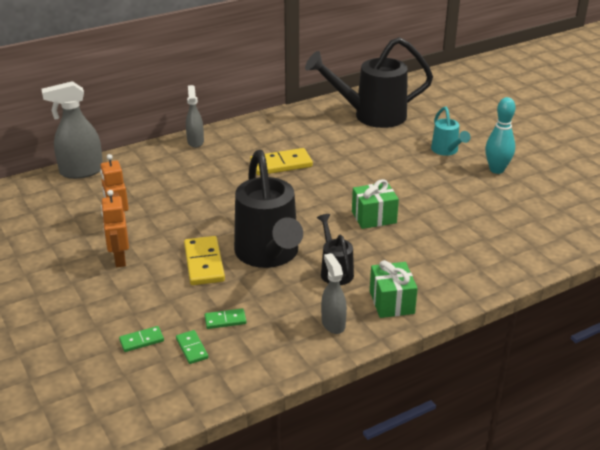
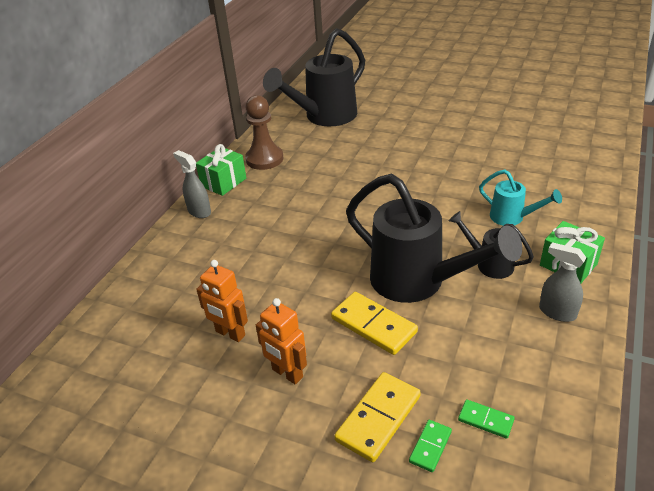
camera: 35 degrees left, 5 degrees up
(81, 171) = (115, 303): grey spray bottle -> none
(225, 320) = (472, 370): green domino -> none
(281, 164) = (309, 193): yellow domino -> yellow domino (378, 418)
(284, 127) = (264, 159): none -> brown pawn
(374, 217) = (449, 200): green gift -> green gift (223, 182)
(446, 151) = (422, 119): turquoise watering can -> turquoise watering can (512, 218)
(496, 170) = (477, 117): turquoise bowling pin -> none

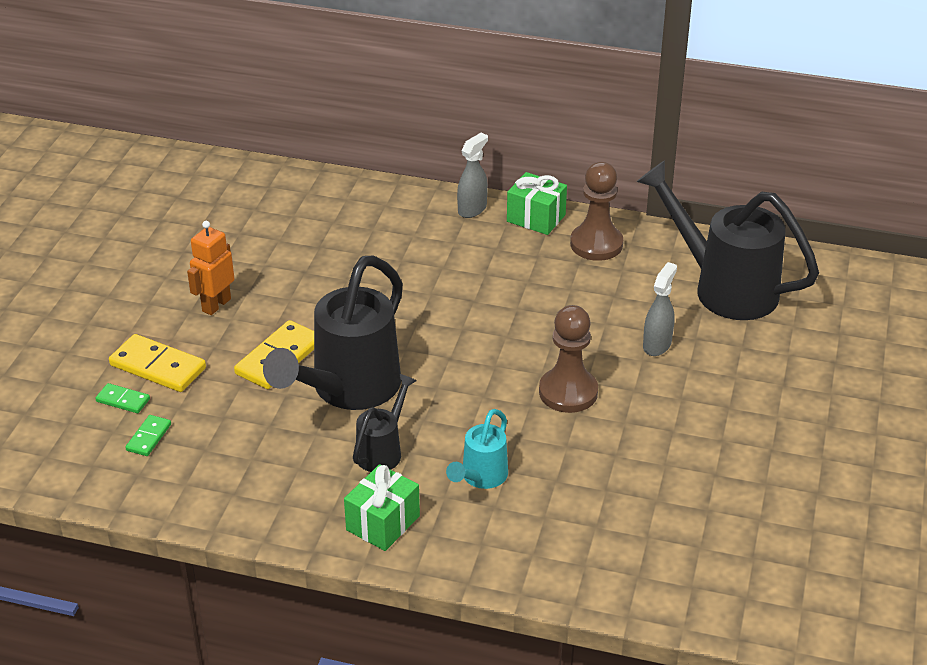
camera: 80 degrees right, 0 degrees up
(230, 333) = (270, 262): orange robot -> none
(422, 178) = (568, 392): none -> brown pawn
(557, 312) = (296, 503): grey spray bottle -> grey spray bottle (657, 345)

